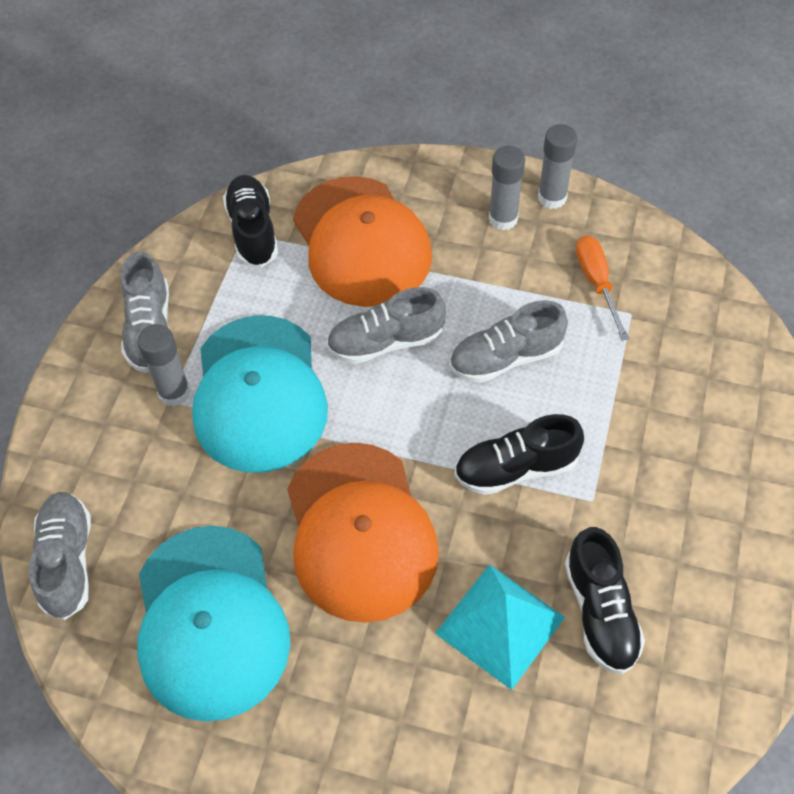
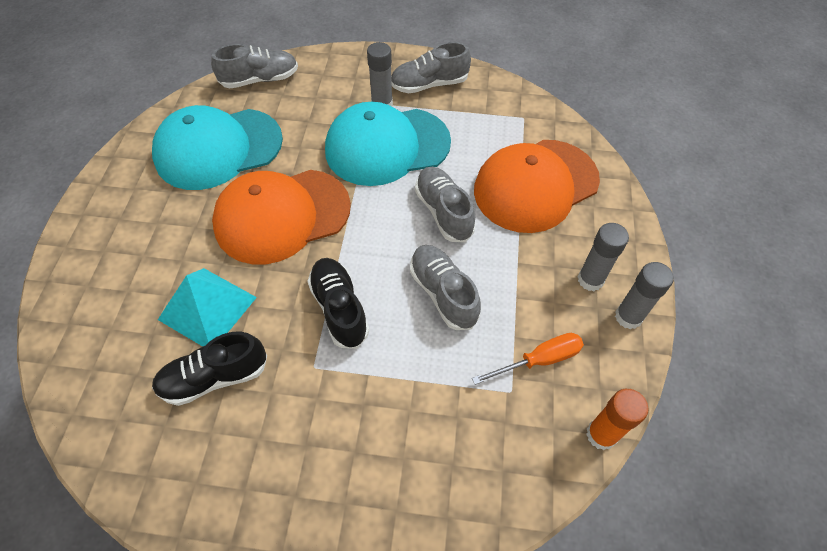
camera: 80 degrees right, 0 degrees up
(253, 231) = (526, 122): black shoe -> none
(679, 249) = (601, 435): none -> orange glue stick

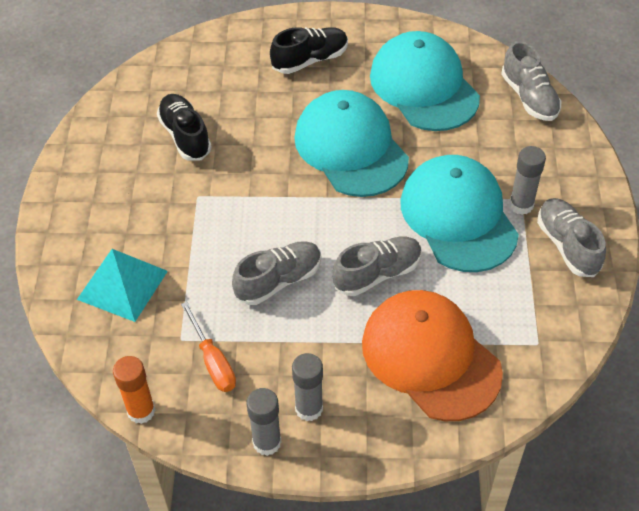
camera: 85 degrees right, 5 degrees down
(207, 308) = (247, 118): turquoise pyramid -> turquoise pyramid (122, 285)
(282, 216) = (351, 148): orange cap -> turquoise cap
(339, 308) = (255, 205): black shoe -> black shoe (310, 60)

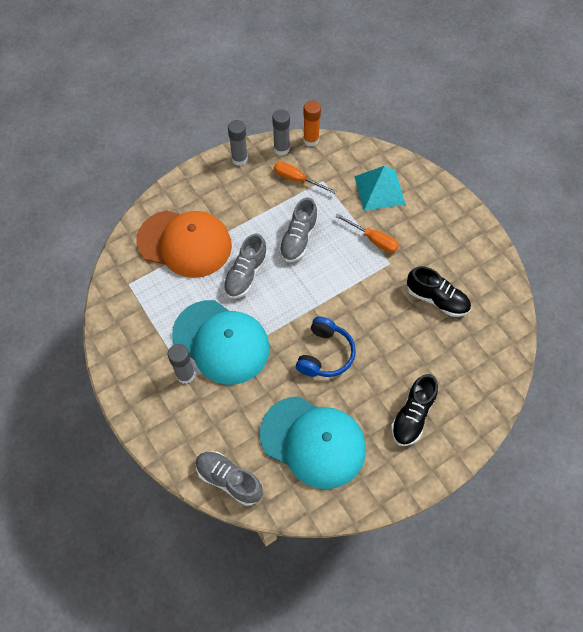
camera: 145 degrees right, 10 degrees up
(190, 230) = (373, 239): none -> orange screwdriver
(309, 408) = (231, 184): grey glue stick -> grey glue stick (281, 149)
(351, 148) = (325, 354): turquoise cap -> blue headphones
(567, 245) = (140, 360): grey shoe -> none

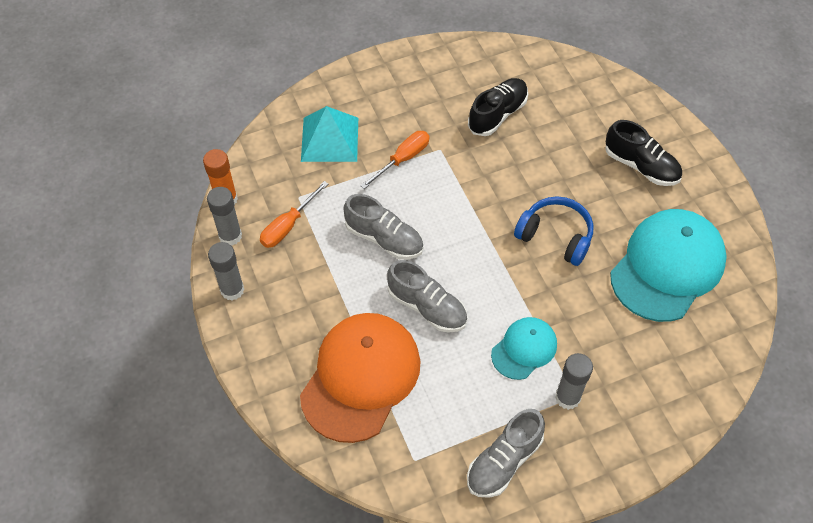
camera: 80 degrees left, 5 degrees down
(221, 342) = (524, 349): turquoise cap -> turquoise cap, size x0.53
(229, 480) = (712, 363): grey shoe -> grey shoe (503, 461)

